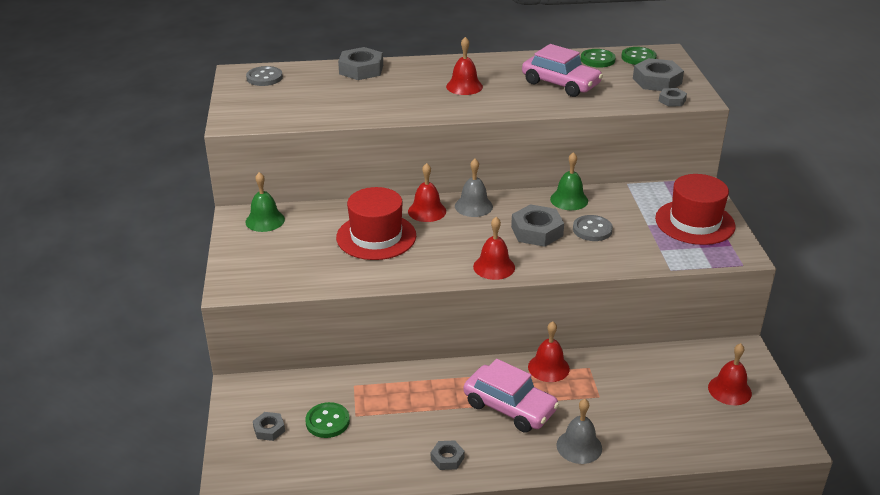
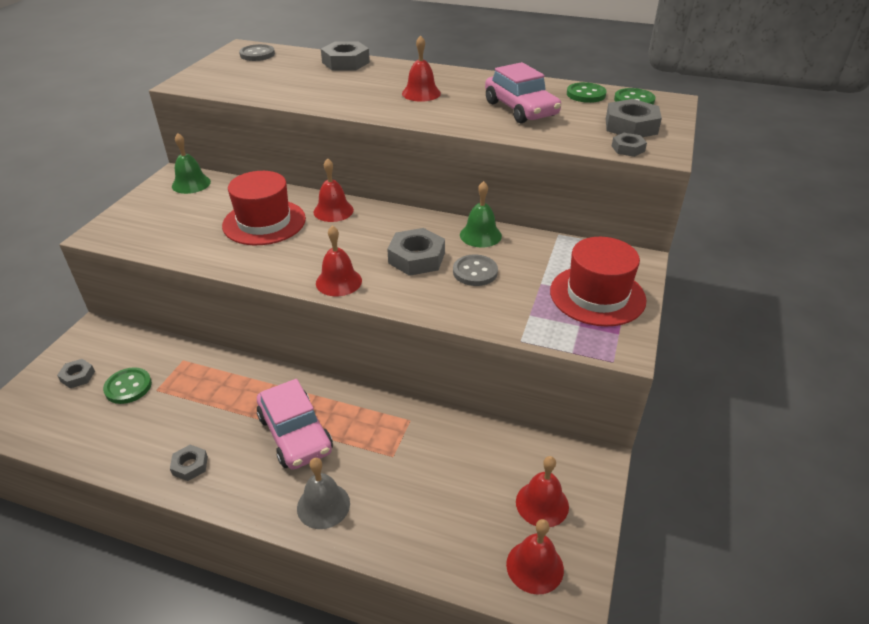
camera: 25 degrees right, 5 degrees up
(473, 206) = (380, 217): grey bell -> none
(548, 367) = (369, 405): red bell -> red bell (535, 566)

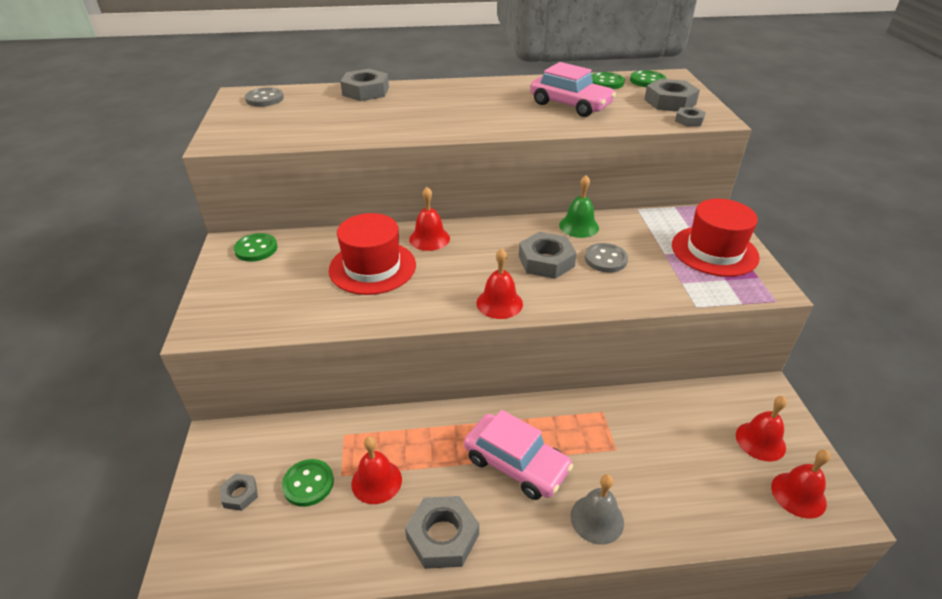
camera: 25 degrees left, 0 degrees up
(190, 465) = (442, 536): grey nut -> grey nut, size x1.83
(191, 184) = (256, 249): green bell -> green button
(421, 93) = (470, 107): red bell -> red bell (376, 481)

